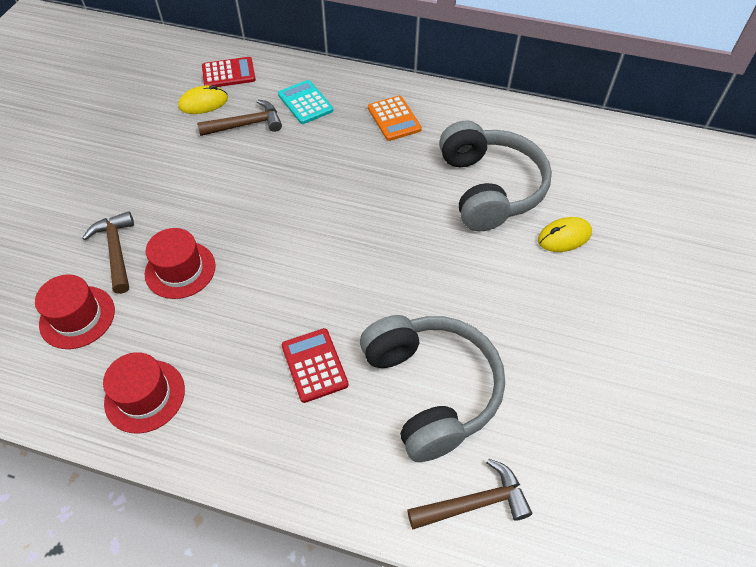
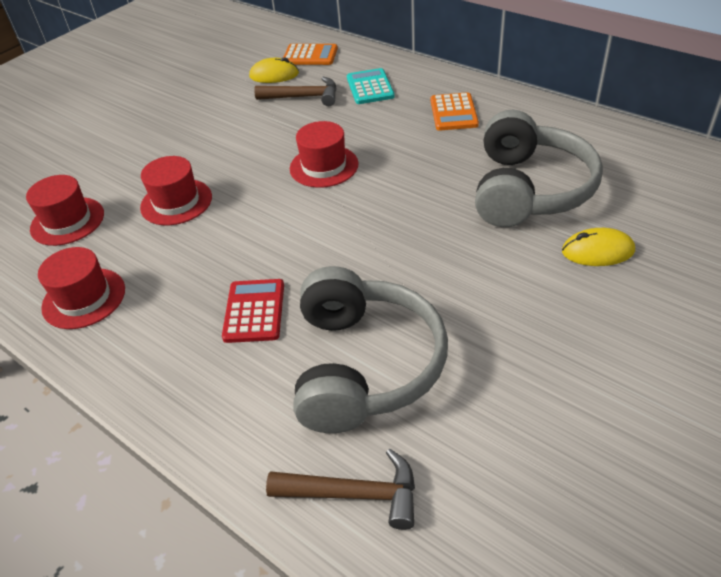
camera: 25 degrees right, 10 degrees down
(116, 251) = (131, 176): brown hammer -> none
(228, 73) = (310, 55): red calculator -> orange calculator
(304, 200) = (324, 166): none -> red hat

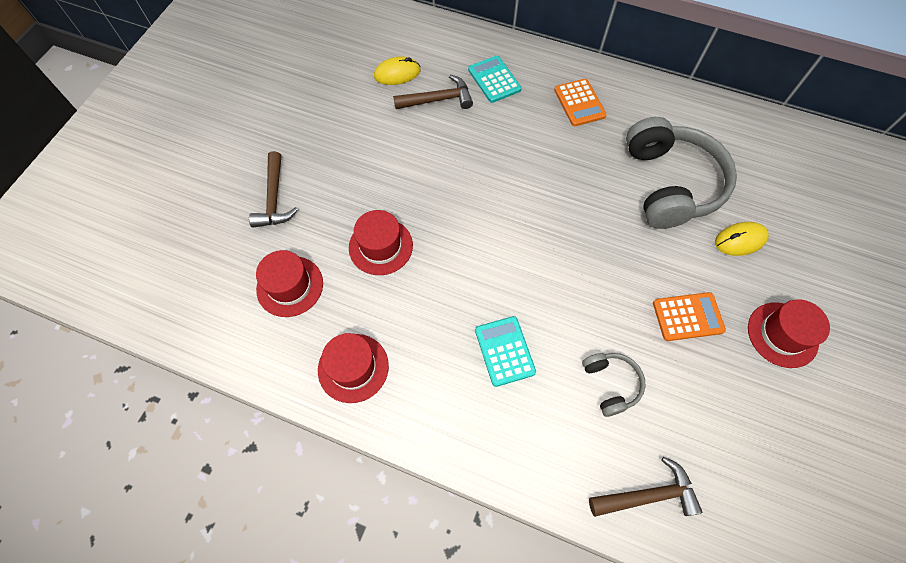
camera: 20 degrees left, 20 degrees up
(99, 153) = (274, 198): none -> brown hammer
(254, 311) = (504, 351): red calculator -> turquoise calculator
(310, 55) = (420, 43): orange calculator -> orange calculator (687, 317)
(324, 166) = (493, 183): red hat -> red hat (782, 334)
(364, 365) = (610, 384): grey headphones -> grey headphones, size x0.47

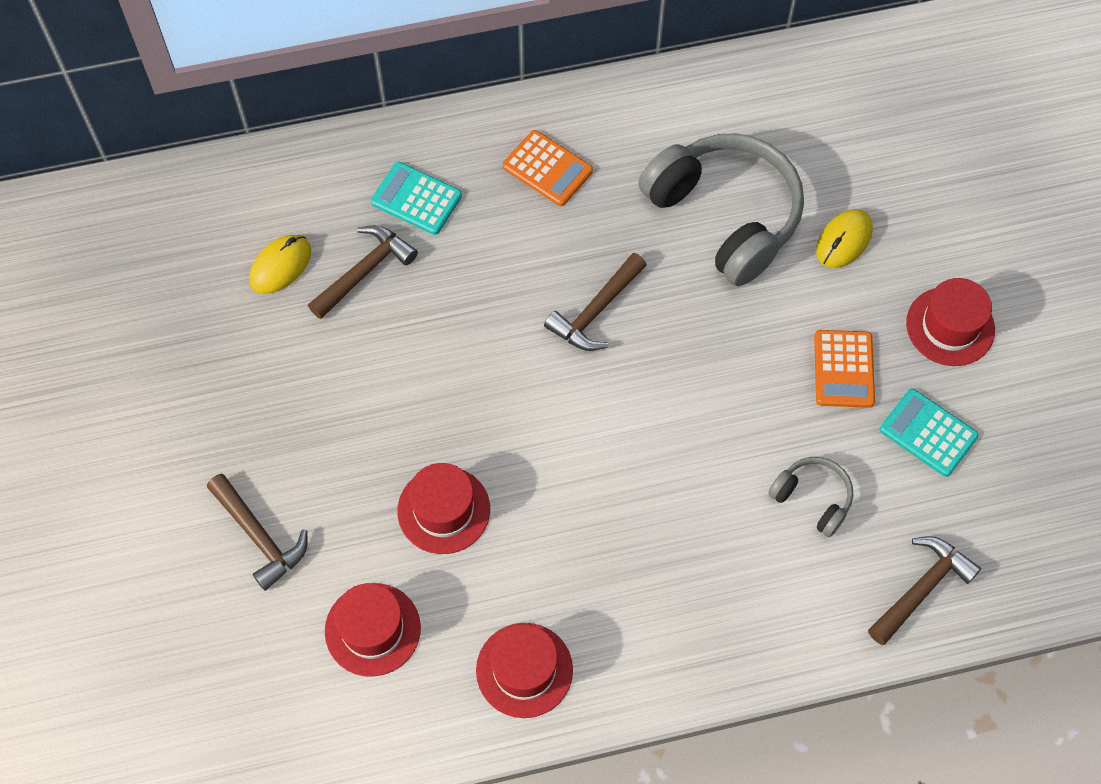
camera: 35 degrees left, 0 degrees up
(504, 351) = (677, 538): turquoise calculator -> turquoise calculator (928, 433)
(551, 192) = (596, 311): none -> brown hammer
(687, 317) = (843, 369): orange calculator -> orange calculator turned 135 degrees clockwise

